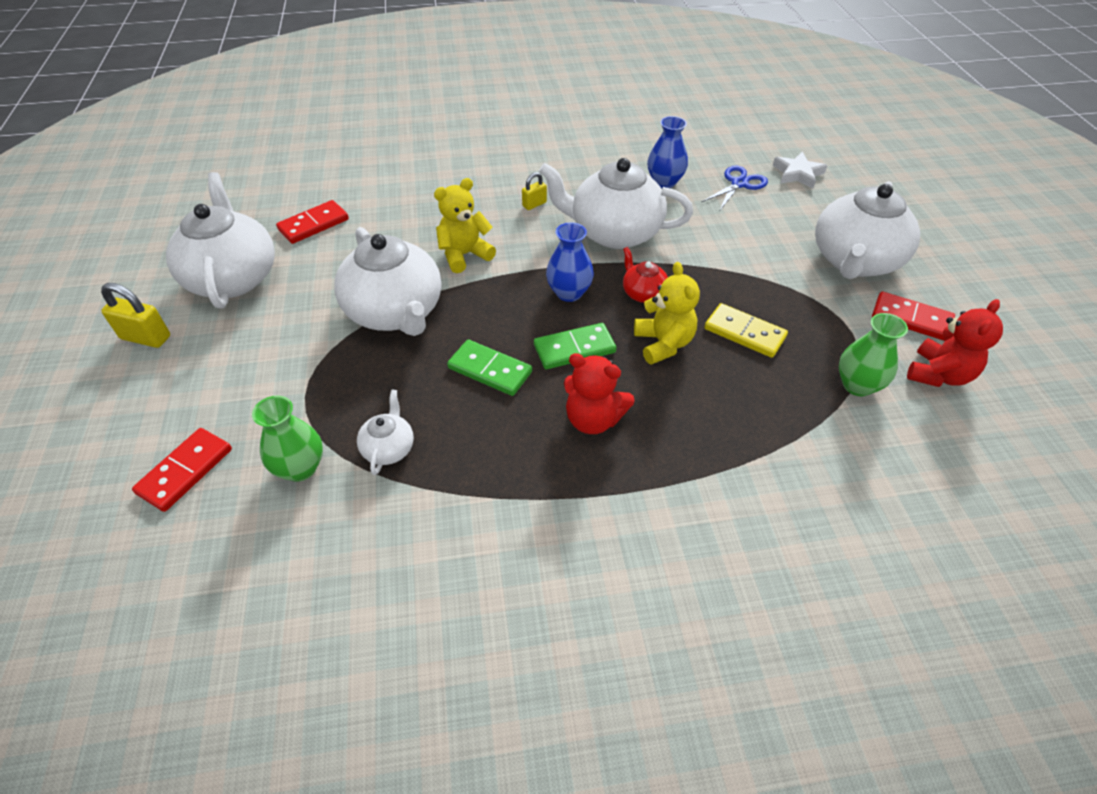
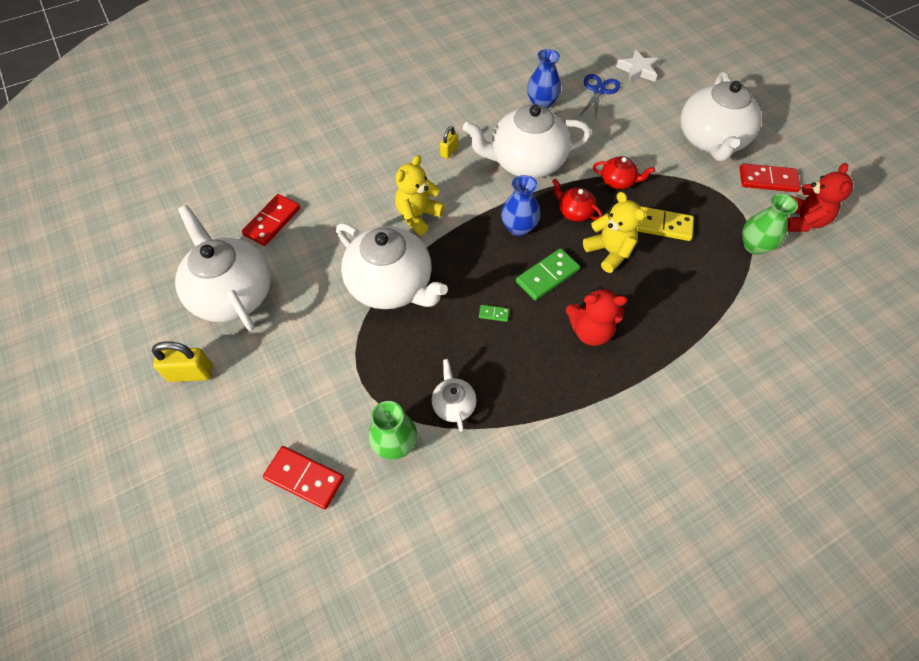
camera: 20 degrees left, 10 degrees up
(185, 471) = (304, 478): red domino -> red domino turned 75 degrees counterclockwise
(490, 370) = (494, 314): green domino -> green domino, size x0.46
(713, 276) = (618, 181): none -> red teapot

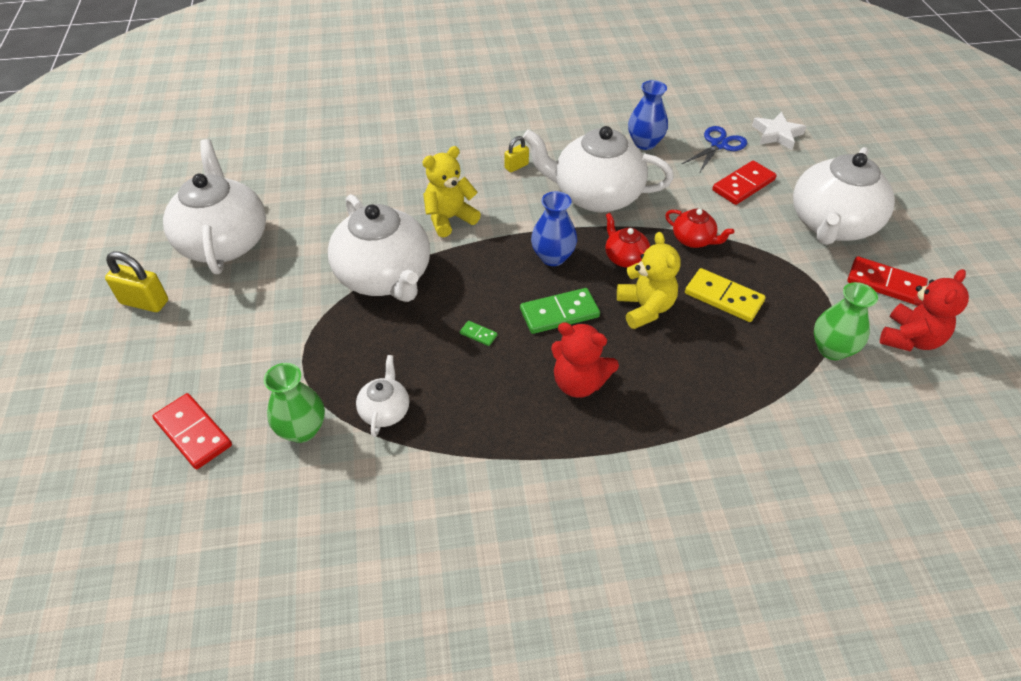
camera: 20 degrees right, 10 degrees down
(272, 222) = (300, 187): red domino -> red domino (743, 185)

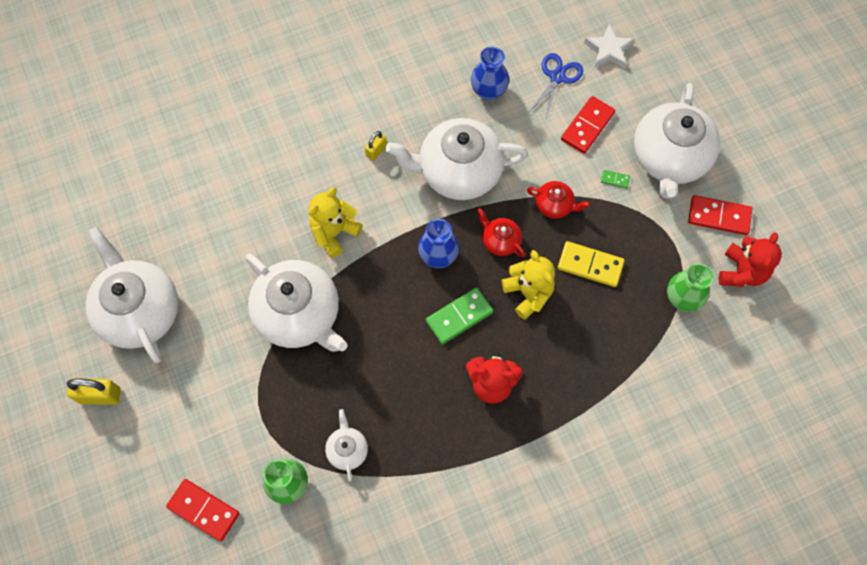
camera: 15 degrees left, 20 degrees up
(478, 334) = (398, 356): green domino -> green domino (615, 179)

